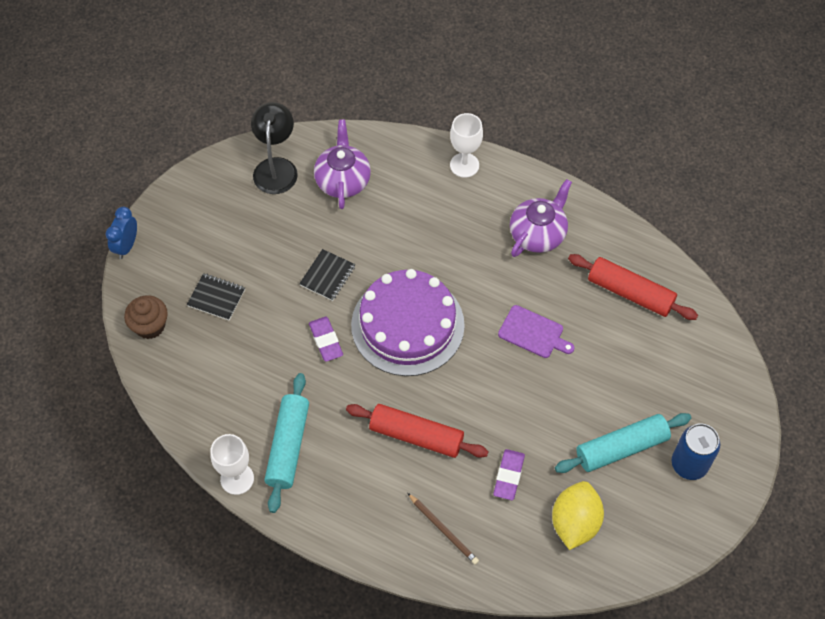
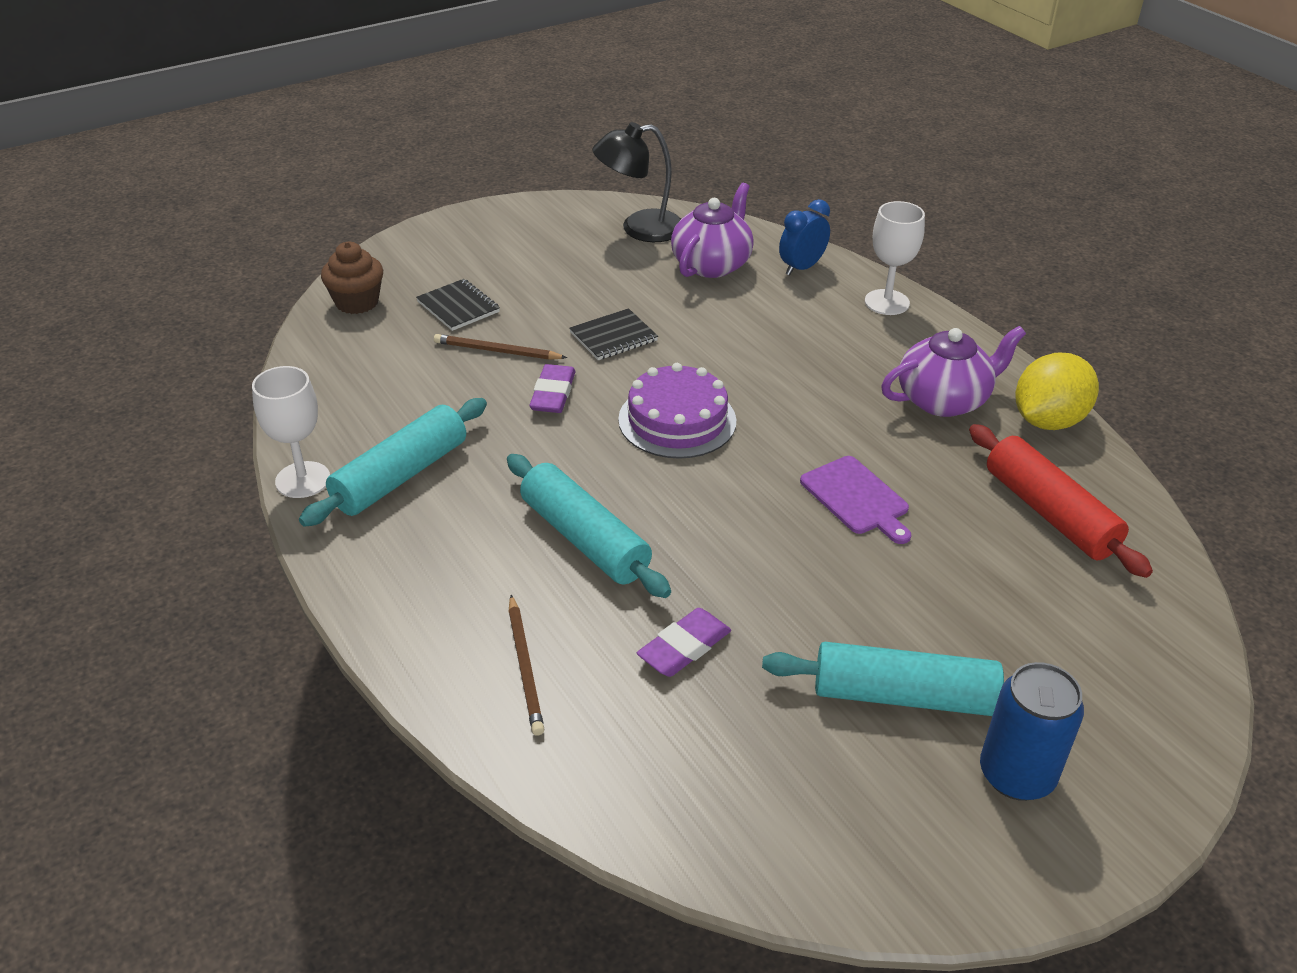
camera: 30 degrees right, 20 degrees down
(126, 246) = (404, 232): blue clock -> blue clock (801, 268)
(268, 323) = (497, 351): none -> brown pencil
(276, 167) = (640, 228): black lamp -> black lamp turned 135 degrees counterclockwise
(407, 325) = (677, 420): purple cake -> purple cake, size x0.65
(416, 436) = (584, 539): red rolling pin -> turquoise rolling pin
(574, 523) = (746, 760): yellow lemon -> yellow lemon (1048, 421)

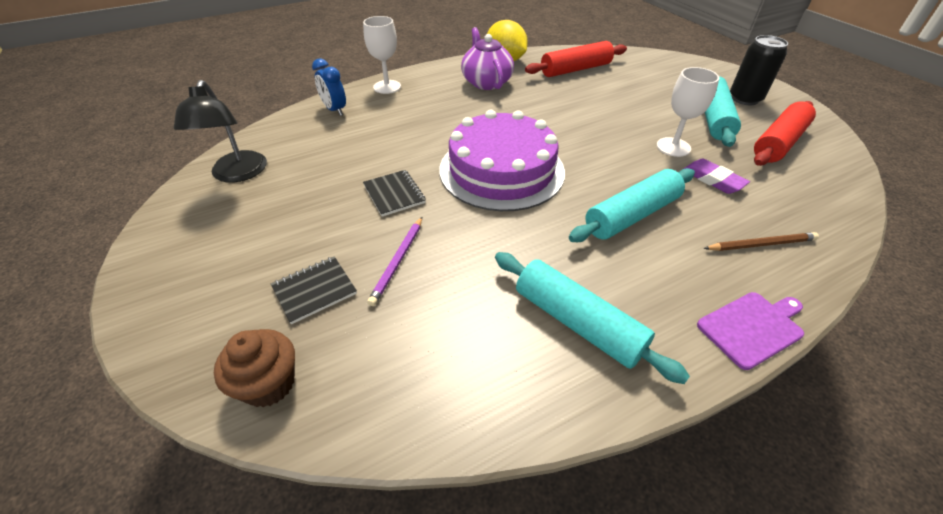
camera: 85 degrees left, 5 degrees up
(303, 480) = (593, 405): white goblet -> white goblet (673, 147)
(497, 351) = (398, 261): brown pencil -> purple pencil
(553, 394) = (465, 228): purple eraser -> none
(677, 420) = (501, 170): purple cake -> purple cake, size x1.54
(712, 264) = (312, 144): purple teapot -> none
(829, 780) = (778, 143): none -> red rolling pin
(856, 498) = (572, 115): purple cutting board -> purple cutting board (752, 327)
(1016, 775) = (745, 99): blue can -> black can

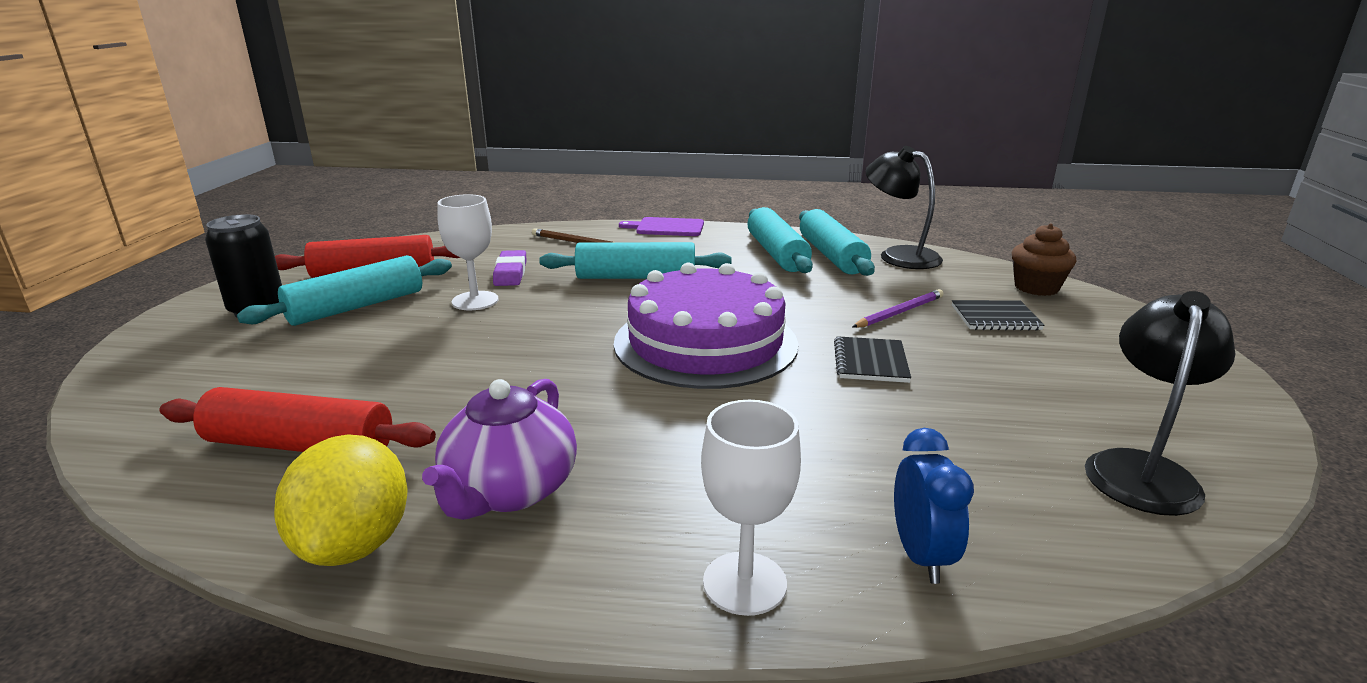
camera: 145 degrees left, 20 degrees down
(448, 398) = (899, 255): none -> black lamp
(521, 350) = (831, 256): none -> turquoise rolling pin

